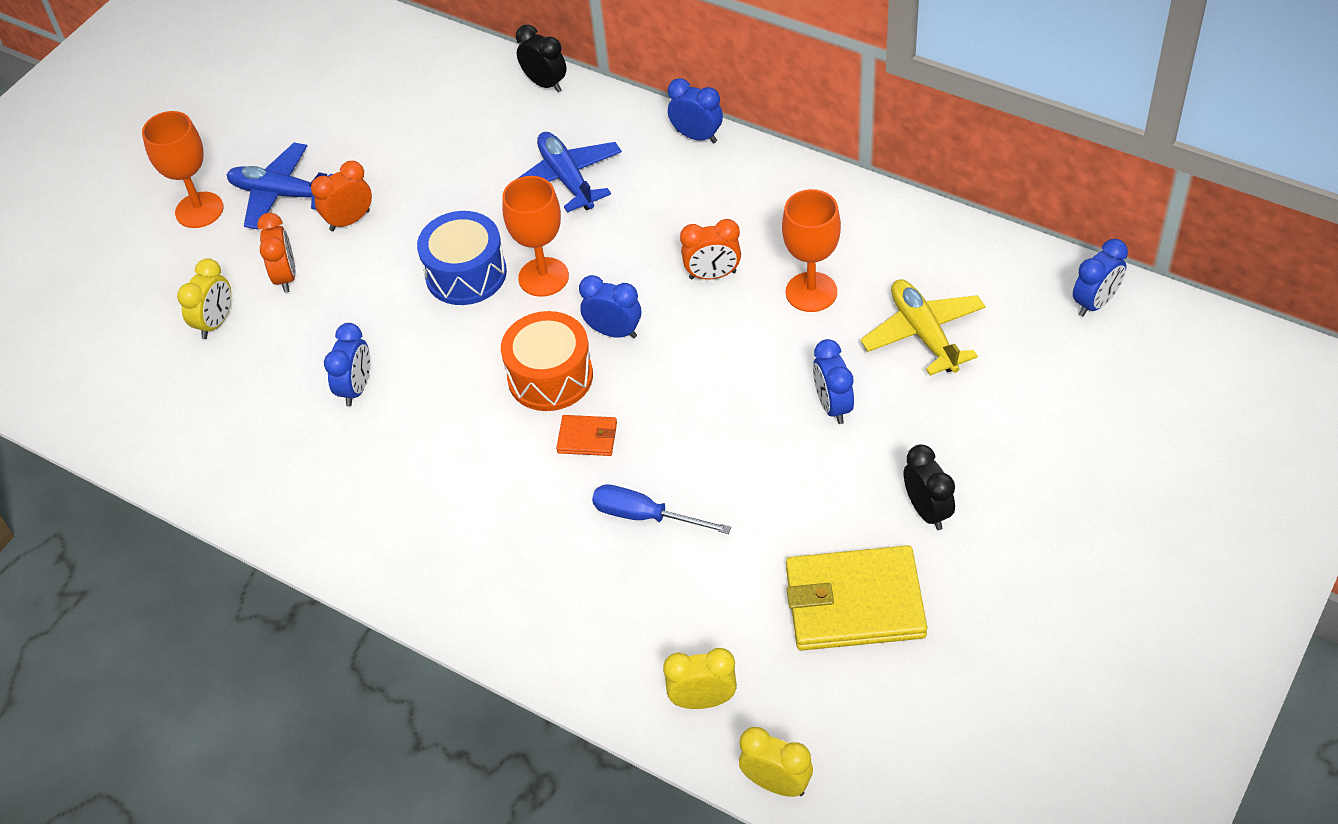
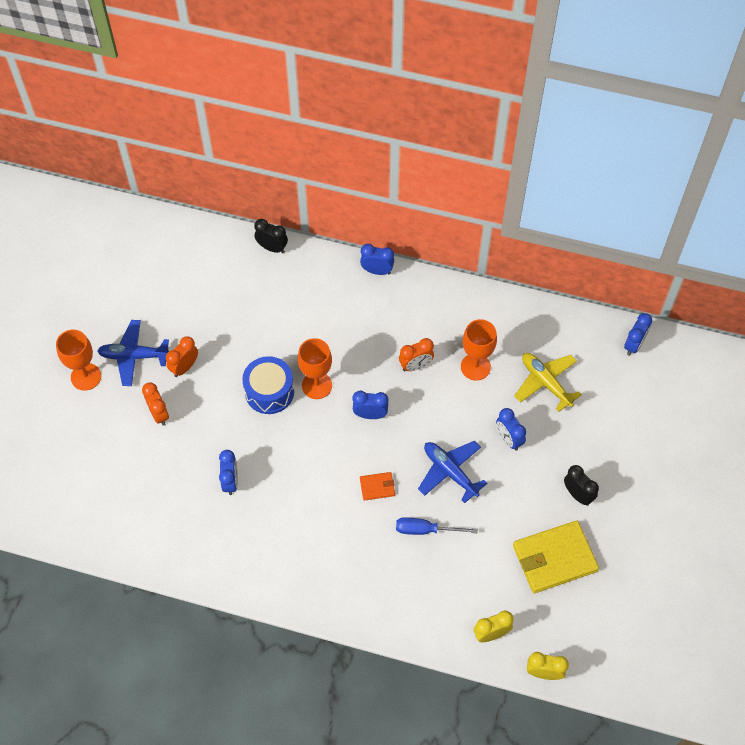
camera: 20 degrees left, 10 degrees up
(216, 322) = (127, 454): yellow clock -> none
(550, 377) = (343, 451): orange drum -> none
(567, 179) = (308, 314): blue plane -> blue plane (450, 472)

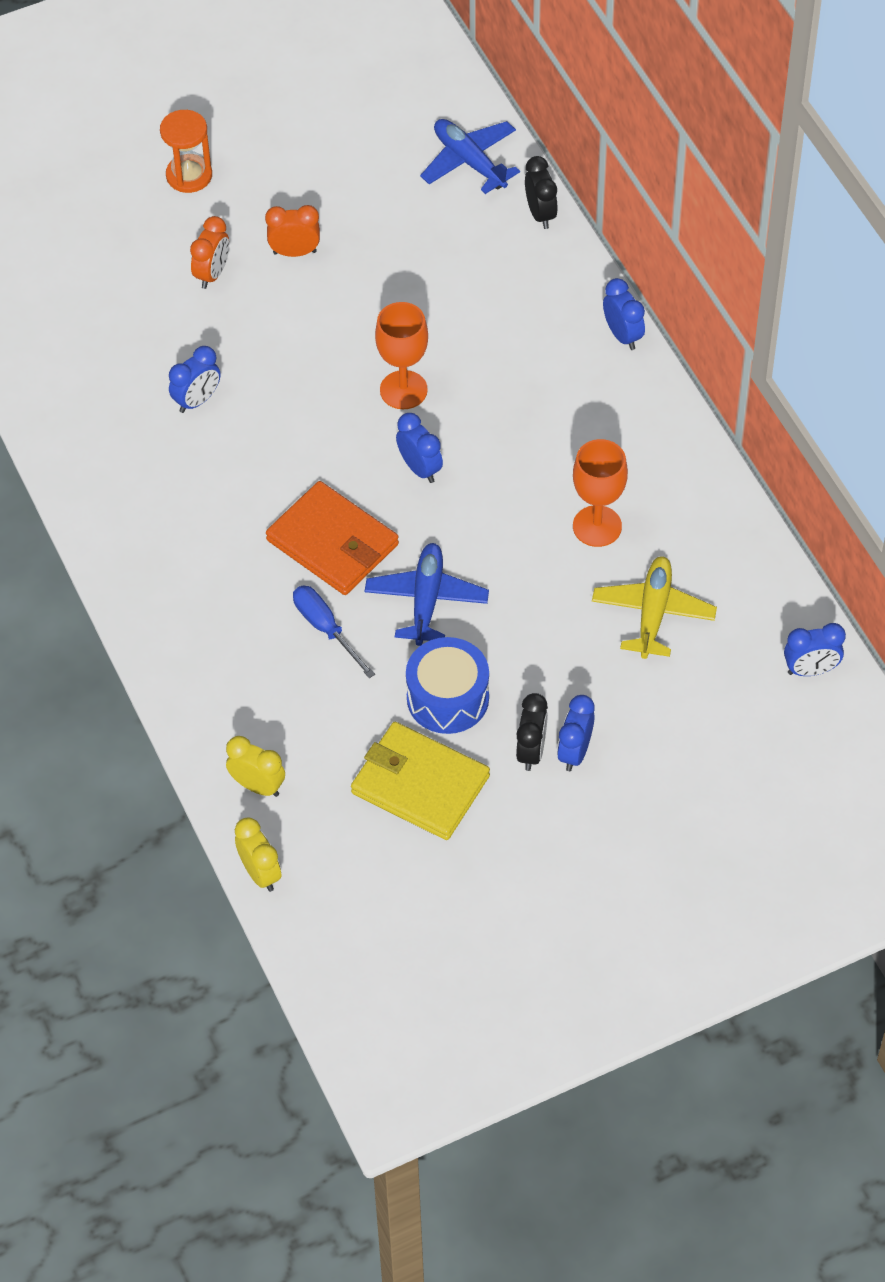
camera: 50 degrees right, 5 degrees down
(86, 377) = (189, 175): orange goblet -> orange hourglass
(134, 356) = (260, 197): blue plane -> blue plane (469, 162)
(269, 392) = (347, 352): blue drum -> blue drum (447, 698)
(377, 487) = (333, 542): orange wallet -> orange wallet, size x2.14
(415, 366) = (533, 466): orange clock -> none
(508, 439) = (533, 628): blue clock -> blue clock (574, 752)

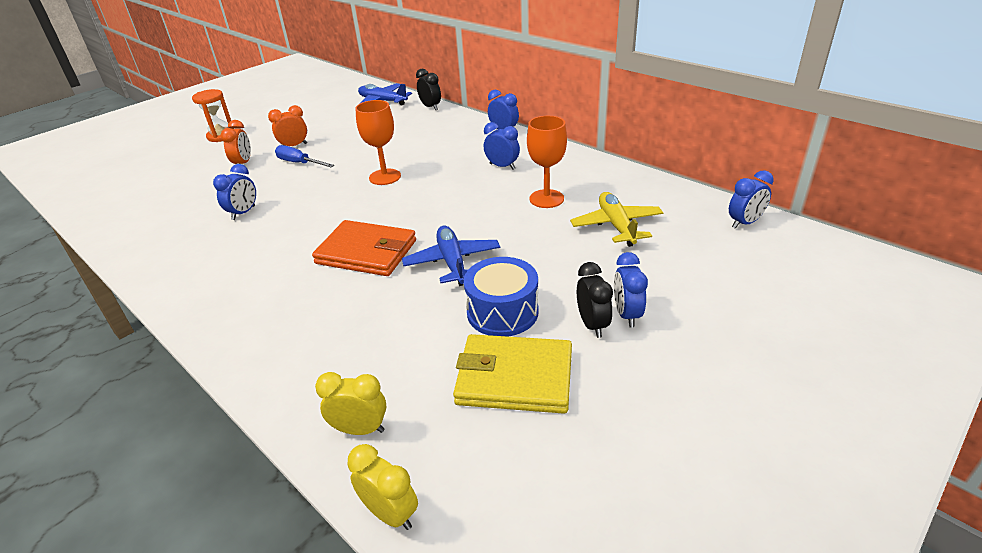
camera: 20 degrees left, 20 degrees down
(326, 628) = (381, 299): blue screwdriver -> blue screwdriver (299, 163)
(420, 468) = (413, 204): blue clock -> blue clock (502, 166)

